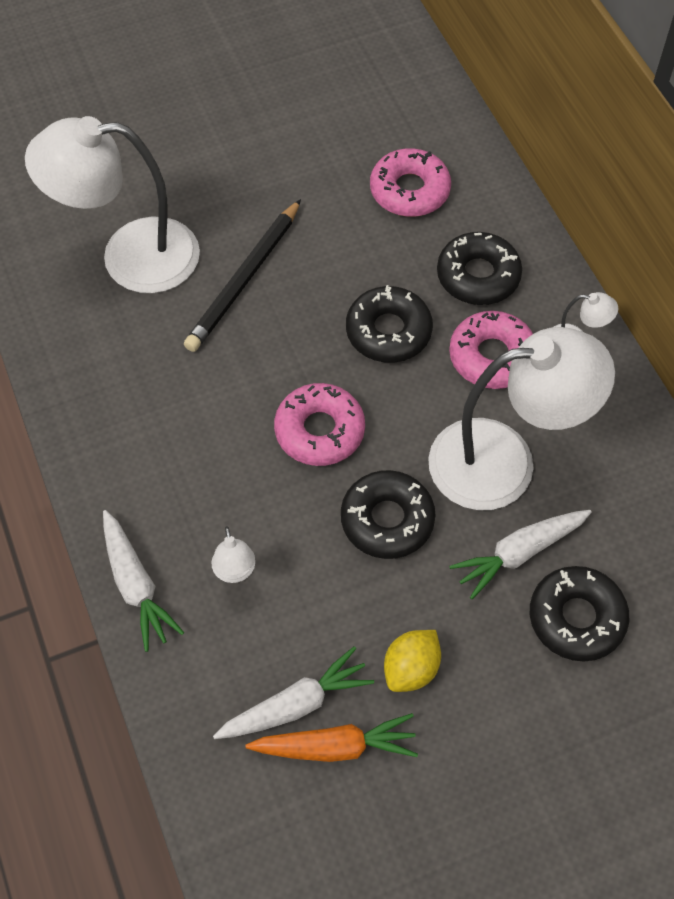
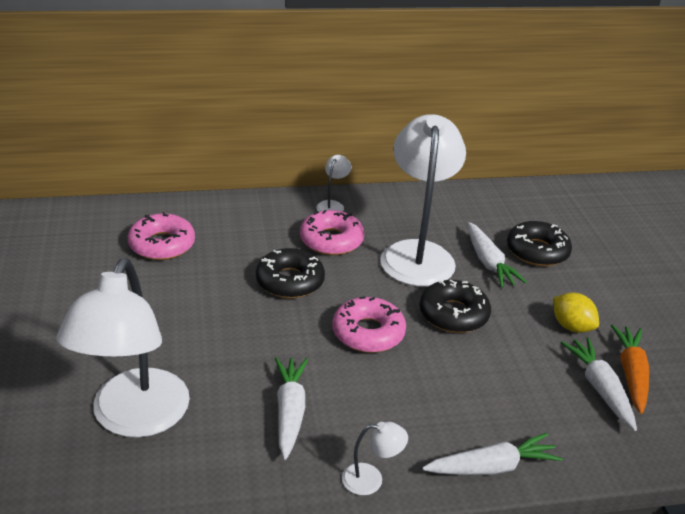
camera: 80 degrees left, 25 degrees down
(171, 381) = (289, 411): none -> white carrot
(235, 572) = (486, 402): white lamp -> white lamp (371, 479)
(244, 279) = (200, 347): black pencil -> none
(478, 276) = (259, 231): black donut -> none

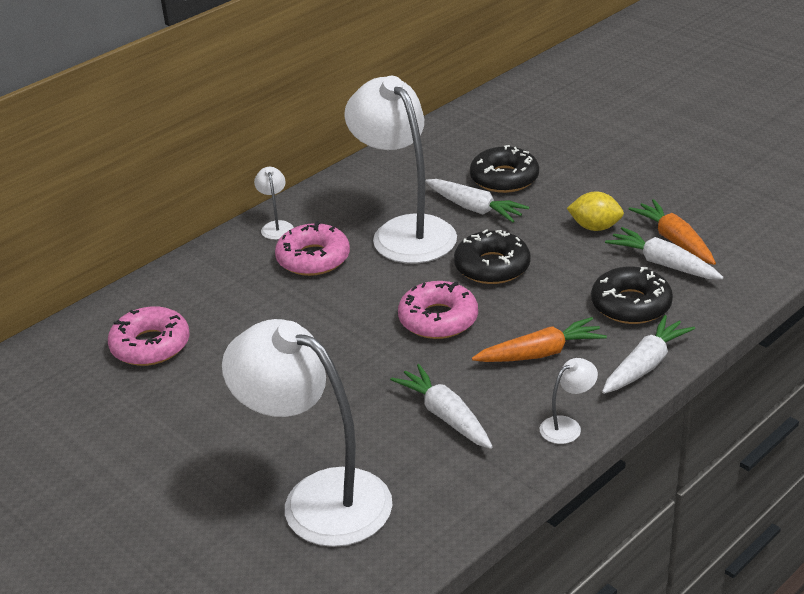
camera: 30 degrees left, 0 degrees up
(134, 419) = (318, 498): white lamp -> white lamp turned 150 degrees clockwise
(290, 281) = (318, 313): black donut -> black donut (631, 305)
(416, 405) = (540, 353): none -> orange carrot

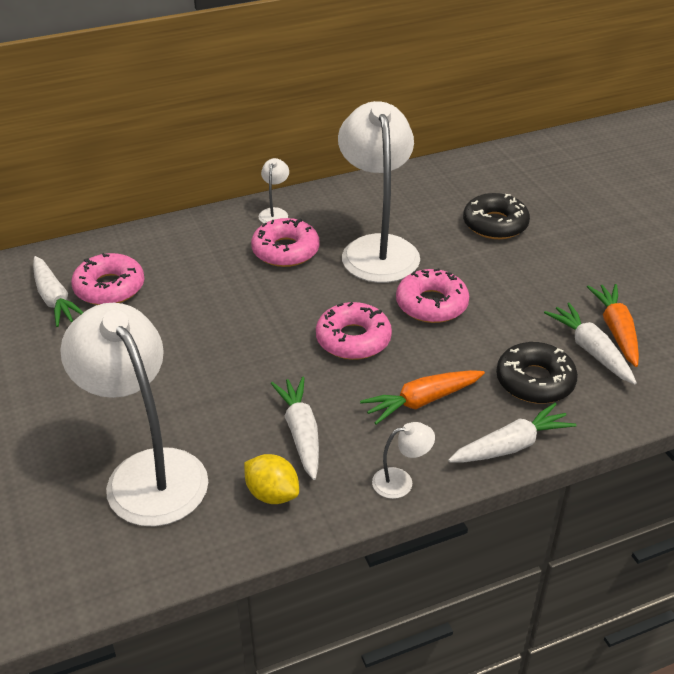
camera: 20 degrees right, 5 degrees up
(474, 208) = (451, 245): white carrot -> white carrot (54, 299)
(492, 266) = (431, 304): black donut -> pink donut
(540, 353) = (422, 401): orange carrot -> orange carrot turned 150 degrees clockwise
(595, 227) = (548, 295): yellow lemon -> yellow lemon (272, 494)

